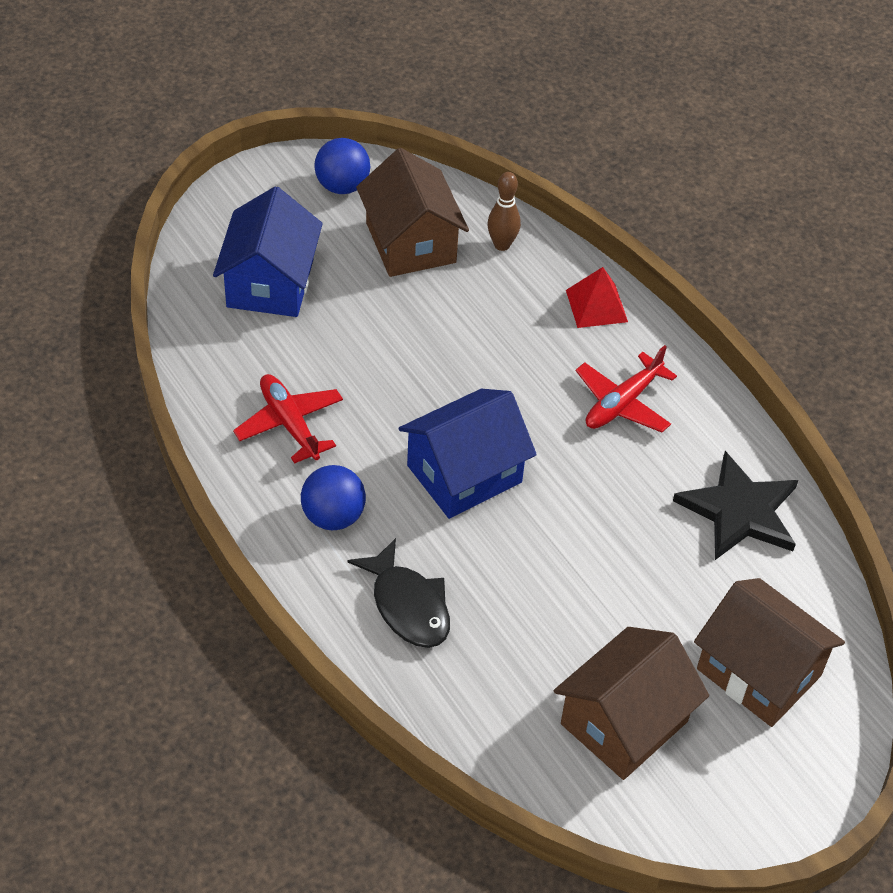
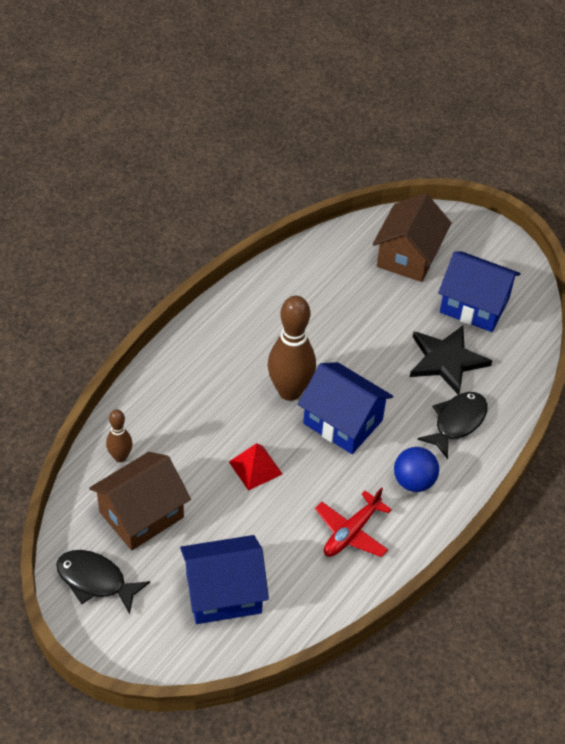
camera: 110 degrees left, 0 degrees up
(342, 186) = (95, 580): blue ball -> black fish
(539, 434) = (289, 391): none -> brown bowling pin
(596, 306) = (159, 387): red pyramid -> red pyramid (255, 467)
(622, 403) = (242, 355): red plane -> none
(624, 722) = (474, 305): brown house -> blue house
(740, 511) = (300, 282): black star -> black star (446, 360)

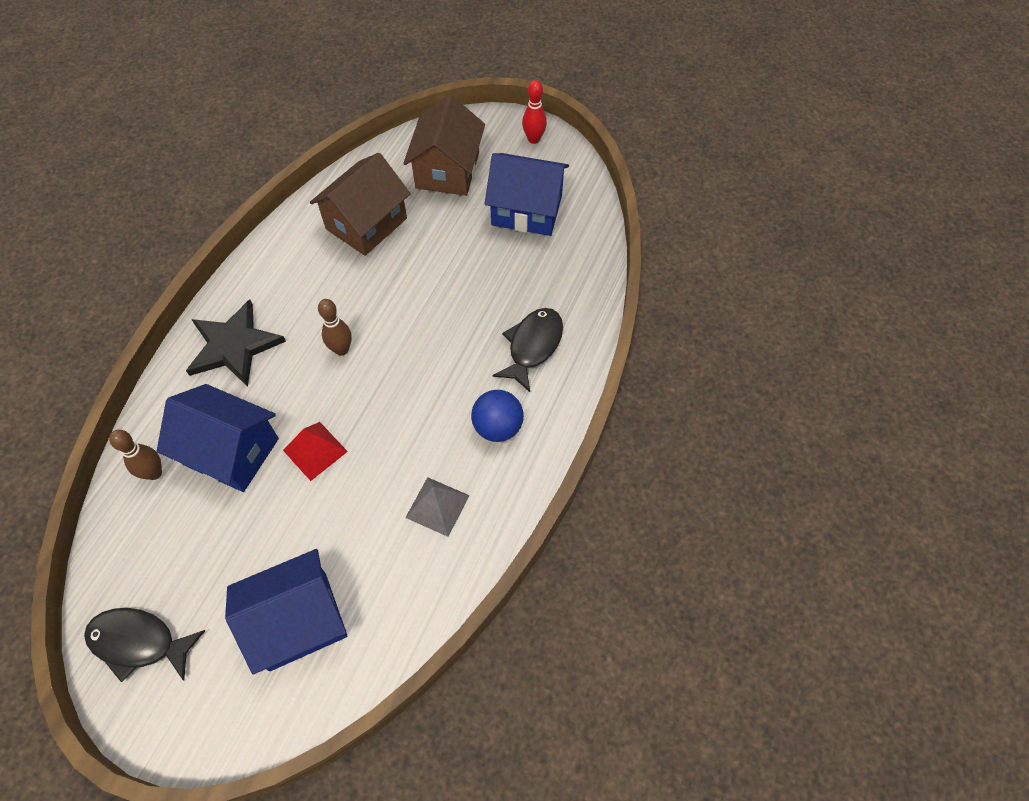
camera: 10 degrees left, 10 degrees up
(141, 514) = (187, 541): brown house -> brown house (366, 223)
(289, 391) = (341, 349): brown bowling pin -> brown bowling pin, size x0.52
(343, 422) = (406, 373): blue house -> blue house (231, 451)
(351, 532) = (437, 506): red plane -> grey pyramid
(446, 360) = (508, 277): black star -> black star (234, 346)
(493, 243) = (533, 139): none -> red bowling pin

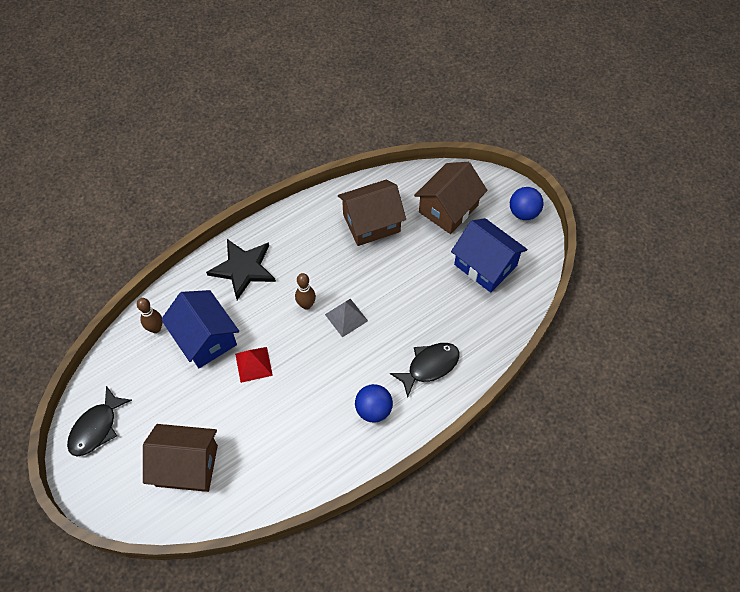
camera: 30 degrees right, 0 degrees up
(139, 642) = (96, 428): black fish -> black fish turned 105 degrees counterclockwise
(298, 620) = (187, 465): blue house -> brown house
(437, 506) = (306, 441): grey pyramid -> grey pyramid (346, 317)
(533, 139) = (523, 212): red bowling pin -> blue ball

